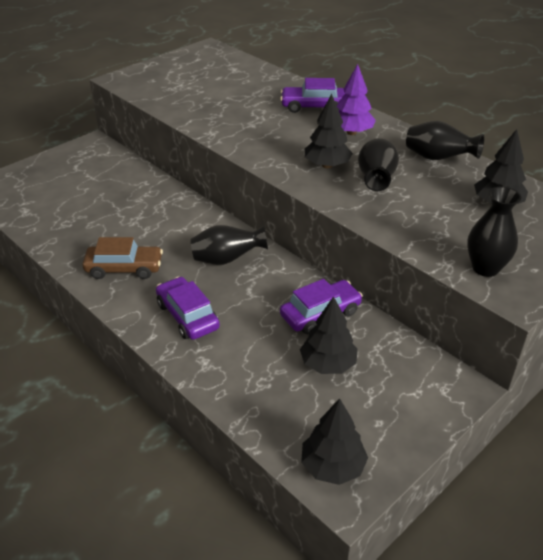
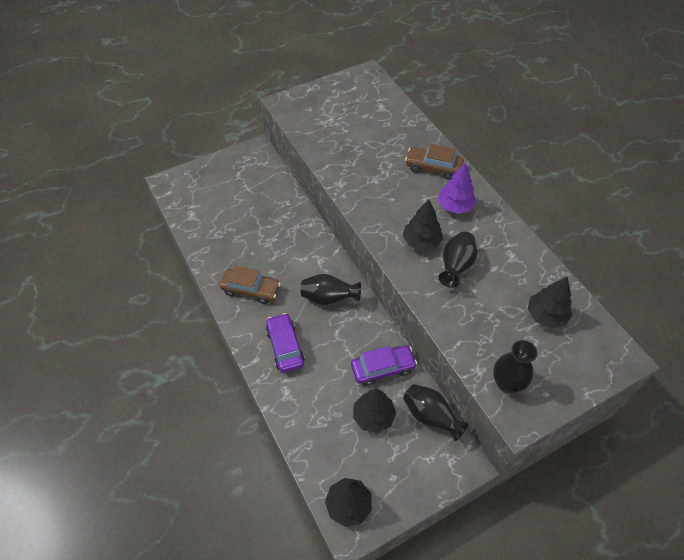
camera: 15 degrees right, 15 degrees up
(313, 106) = (433, 167): purple car -> brown car
(438, 158) = (516, 253): black vase -> black vase (430, 416)

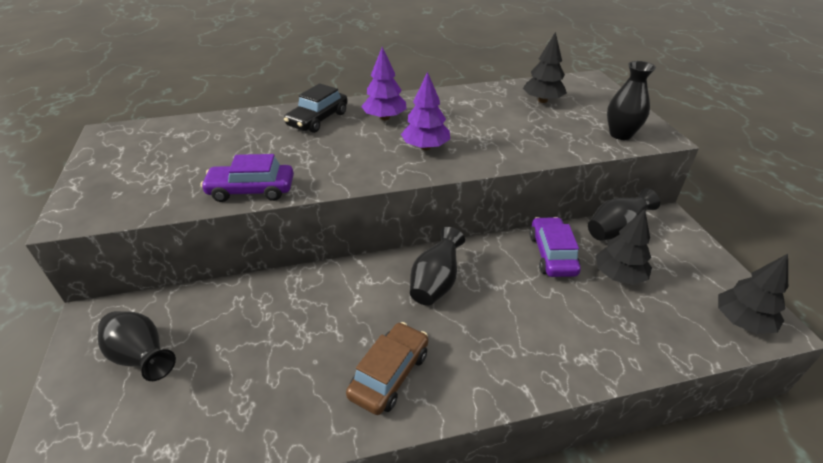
camera: 75 degrees left, 15 degrees down
(285, 347) = (507, 346): purple car -> purple car (251, 190)
(421, 241) = (425, 147): black tree -> purple tree
(433, 167) = (318, 119): brown car -> black car
(455, 266) = (469, 133): black vase -> black vase (142, 357)

